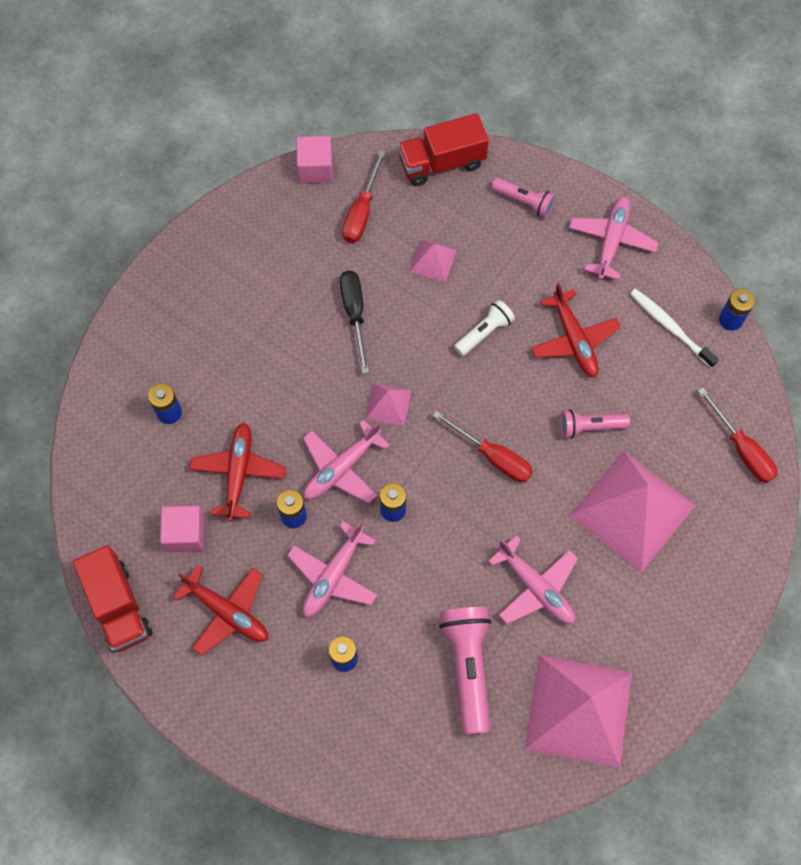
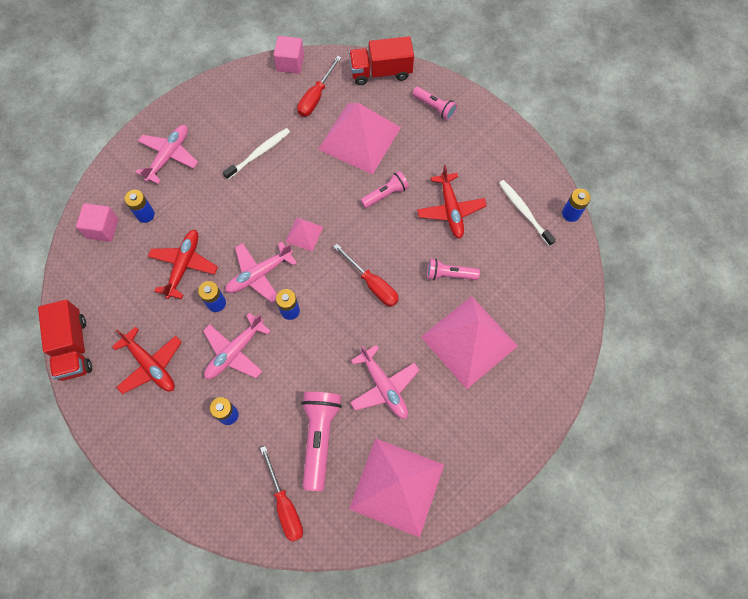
camera: 10 degrees right, 0 degrees up
(185, 534) = (135, 303): pink cube -> pink cube (102, 228)
(303, 303) = (259, 153): none -> white toothbrush
(354, 314) = (294, 166): black screwdriver -> none
(433, 260) = (359, 138): pink pyramid -> pink pyramid, size x2.22
(484, 332) = (385, 194): white flashlight -> pink flashlight
(611, 241) = (493, 144): pink plane -> pink plane (169, 156)
(742, 449) = (561, 309): red screwdriver -> red screwdriver (285, 505)

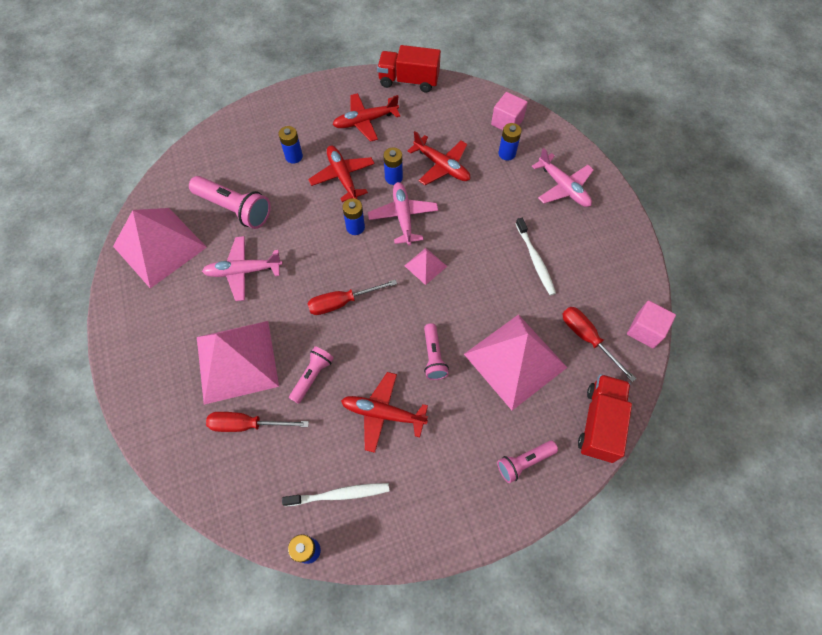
camera: 115 degrees right, 5 degrees down
(235, 352) = (342, 177): pink plane -> red plane
(285, 505) = (202, 169): red screwdriver -> red screwdriver (247, 425)

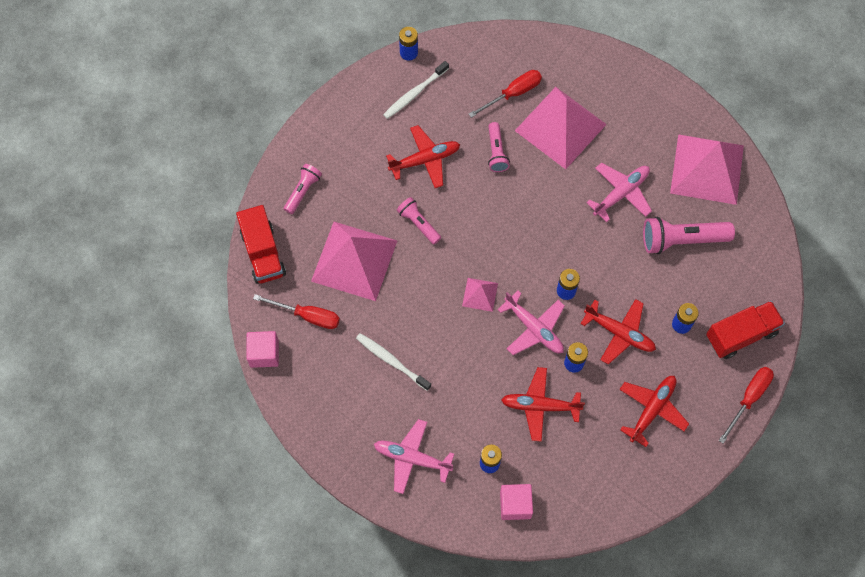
camera: 145 degrees right, 5 degrees up
(342, 302) = (521, 220): red screwdriver -> red screwdriver (749, 398)
(409, 81) = (652, 492): red truck -> red truck (741, 335)

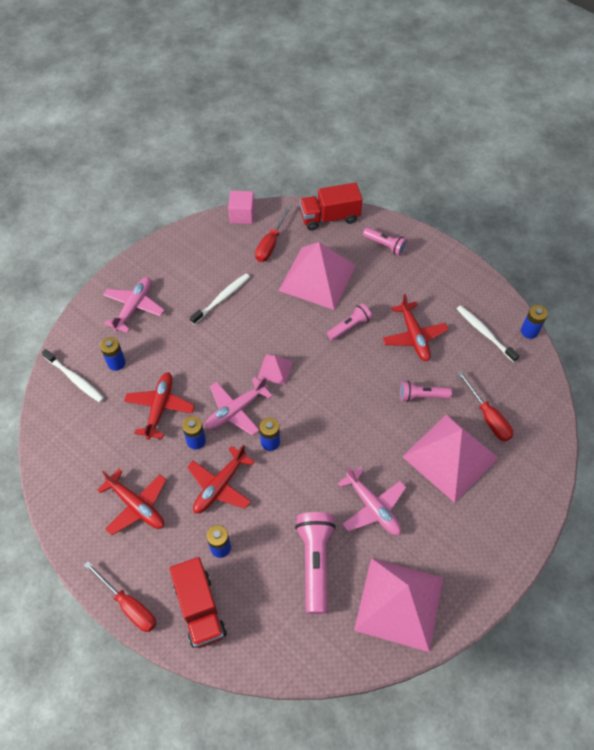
camera: 95 degrees right, 10 degrees down
(515, 505) = (75, 379): pink cube -> white toothbrush

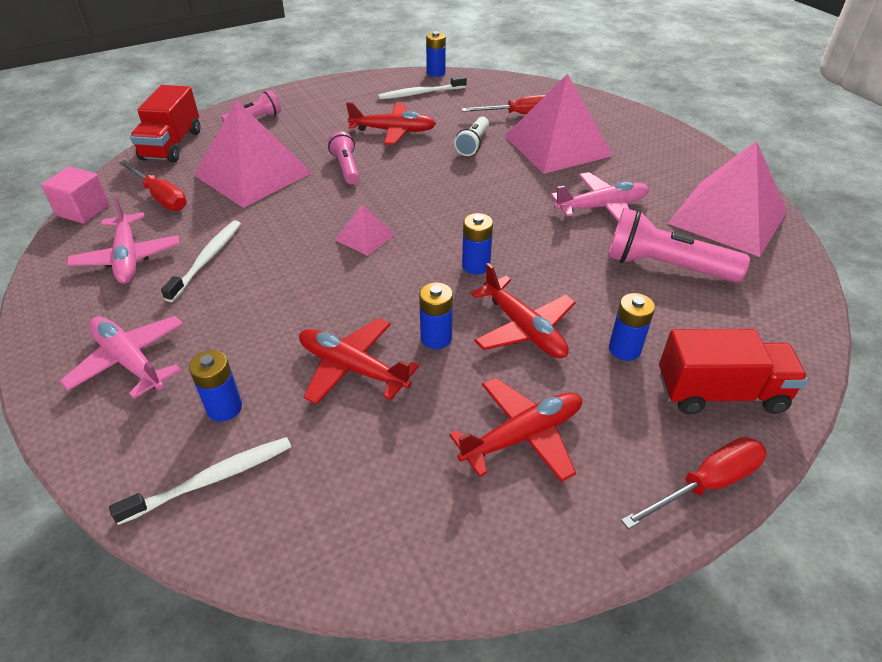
camera: 70 degrees left, 15 degrees down
(222, 298) = (207, 259): white toothbrush -> white toothbrush turned 45 degrees clockwise
(235, 410) = (407, 287): pink plane -> pink plane (128, 258)
(421, 396) = (473, 144): pink flashlight -> white flashlight

